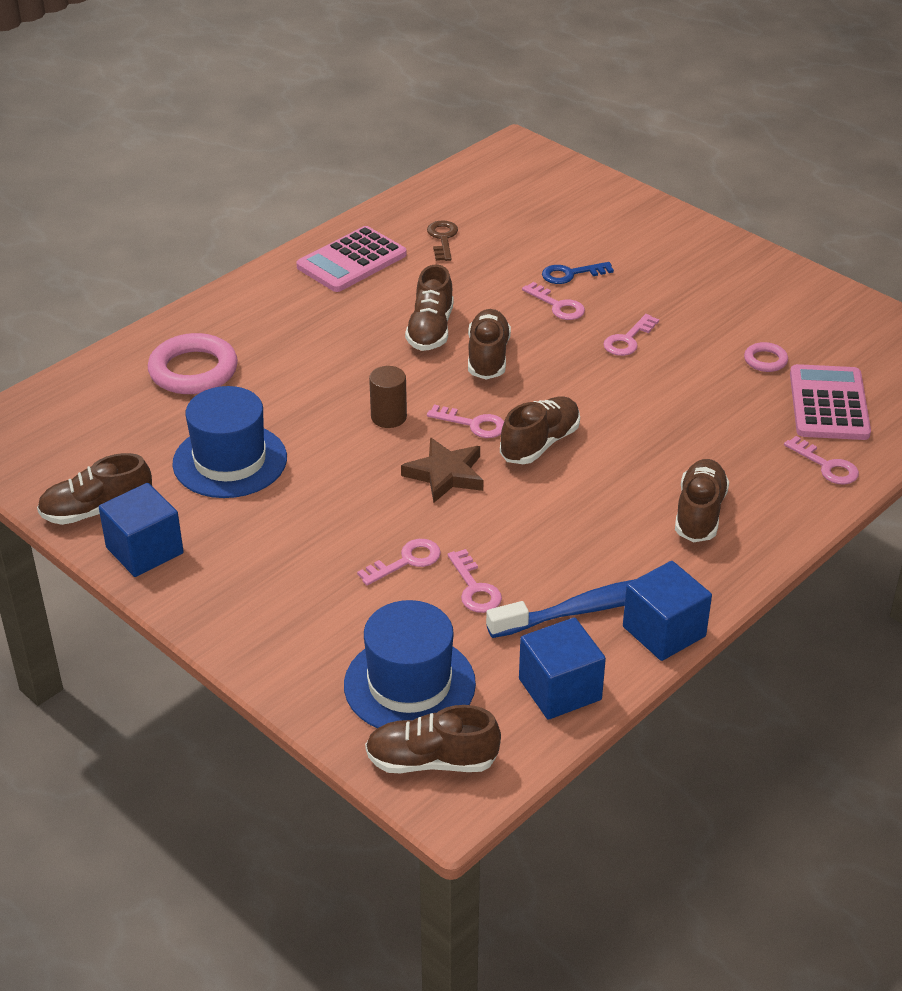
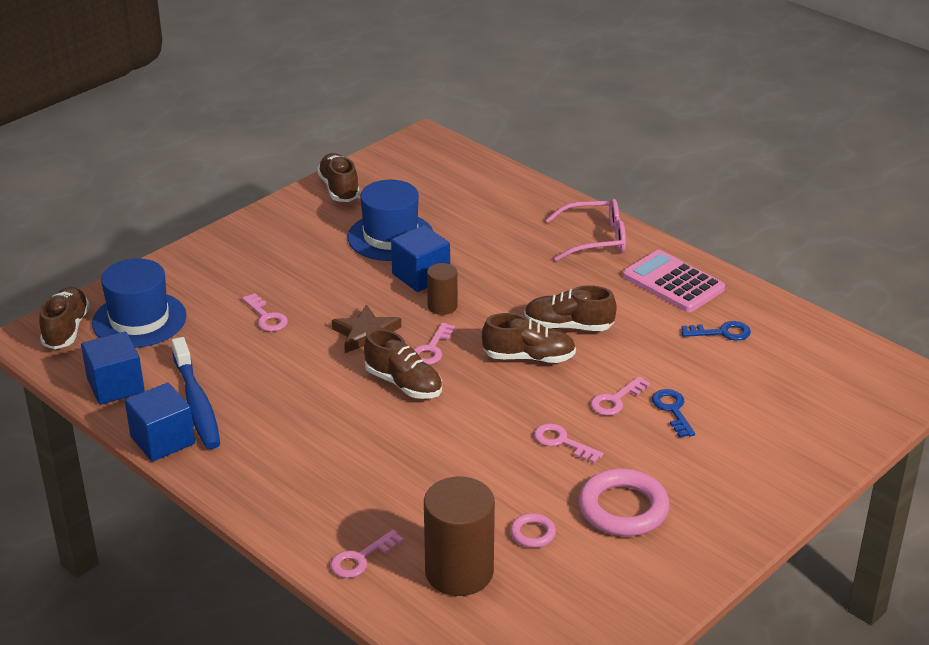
camera: 90 degrees right, 5 degrees down
(144, 550) = (295, 209): blue cube -> blue cube (421, 276)
(193, 370) = (503, 215): pink ring -> pink ring (623, 508)
(259, 305) = (596, 239): none -> pink glasses
(443, 238) = (722, 332): brown key -> blue key
(475, 588) = (230, 348): pink key -> none
(699, 513) = (301, 470): brown shoe -> none
(828, 404) = (459, 572): pink calculator -> brown cylinder

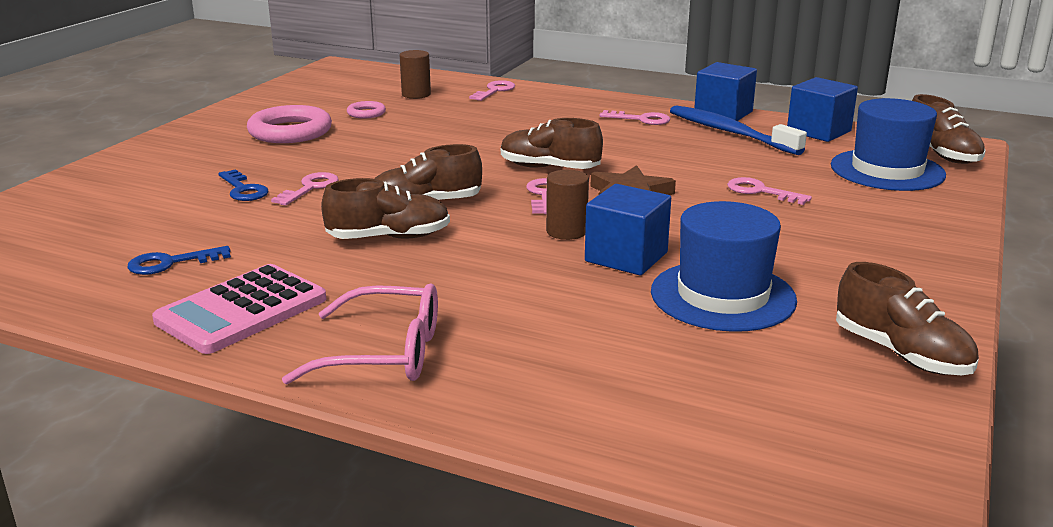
camera: 160 degrees right, 10 degrees down
(459, 572) = (416, 94): brown cylinder -> brown cylinder, size x0.54
(562, 442) = (360, 156): pink key -> pink key (641, 119)
(596, 239) = (386, 353): pink glasses -> pink glasses turned 150 degrees counterclockwise
(673, 283) = (242, 310): pink calculator -> pink calculator turned 105 degrees clockwise

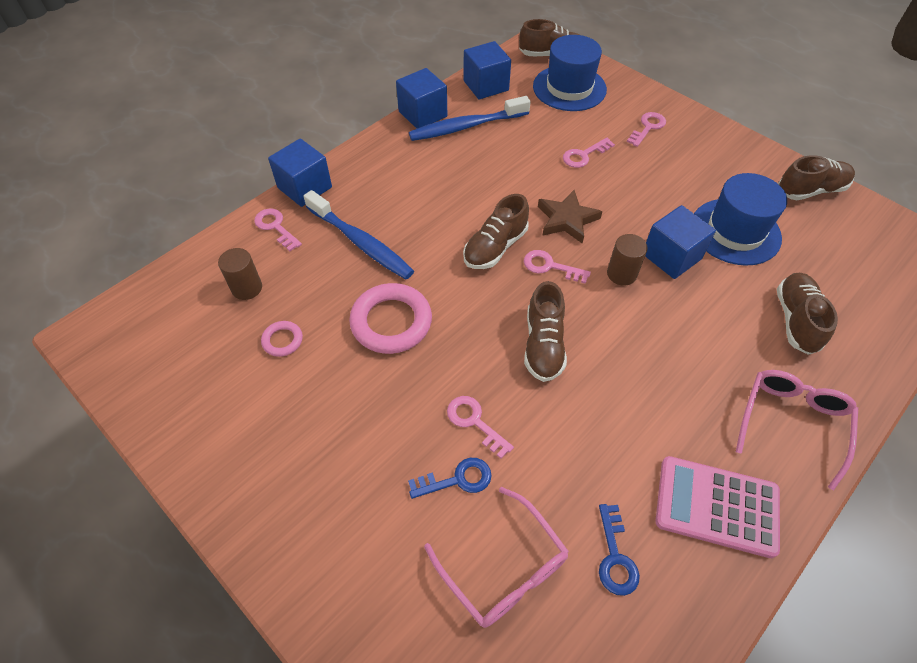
camera: 70 degrees left, 30 degrees up
(153, 218) = (504, 569): none -> pink glasses
(242, 310) = (716, 506): pink calculator -> pink calculator turned 135 degrees clockwise
(290, 132) = (304, 417): pink ring -> pink ring (391, 322)
(389, 237) = (603, 383): brown shoe -> brown shoe (796, 320)
(503, 119) = (361, 243): none -> blue toothbrush
(555, 91) = (305, 187): none -> blue cube
(641, 119) = (411, 161): pink key -> pink key (648, 127)

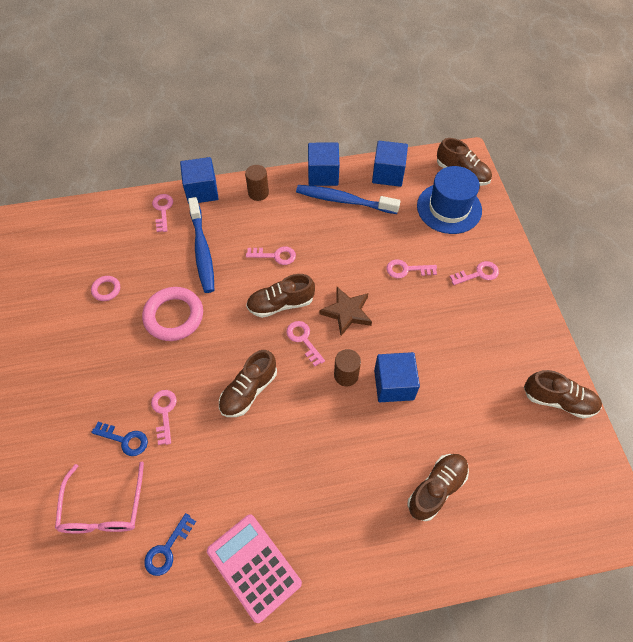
camera: 35 degrees right, 5 degrees up
(247, 288) = (115, 243): brown cylinder -> brown cylinder (258, 193)
(446, 207) = (275, 256): none -> pink key
(735, 231) = (461, 395): blue hat -> none
(792, 422) = (357, 553): pink glasses -> none

